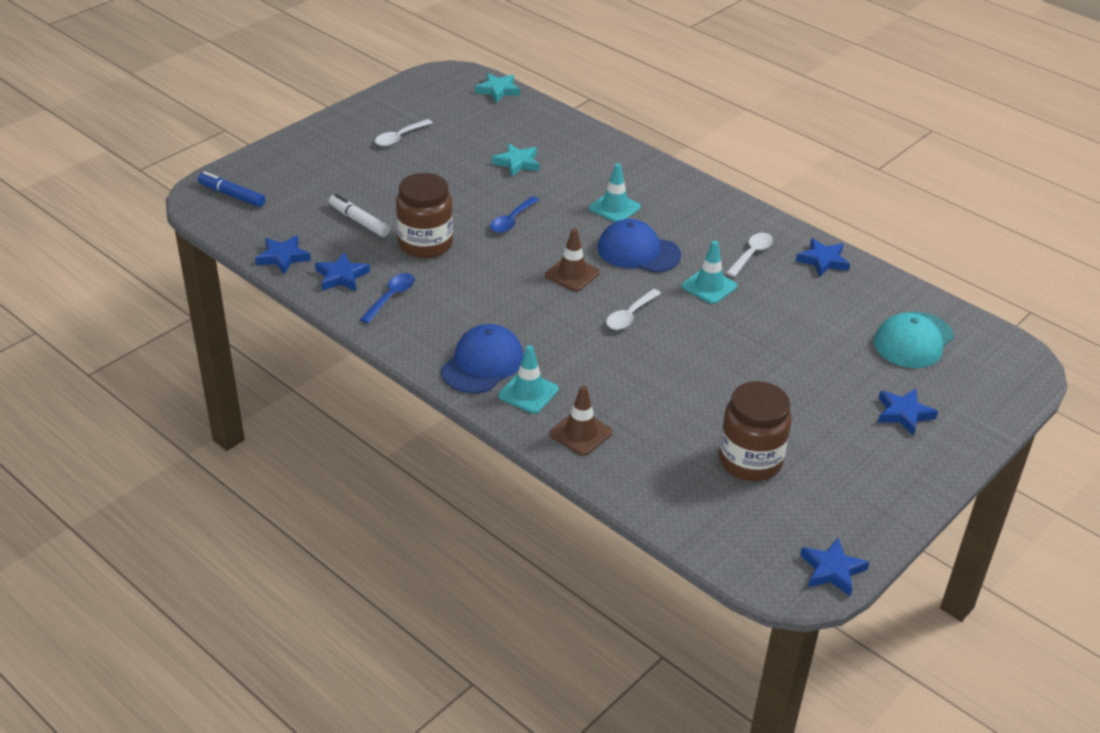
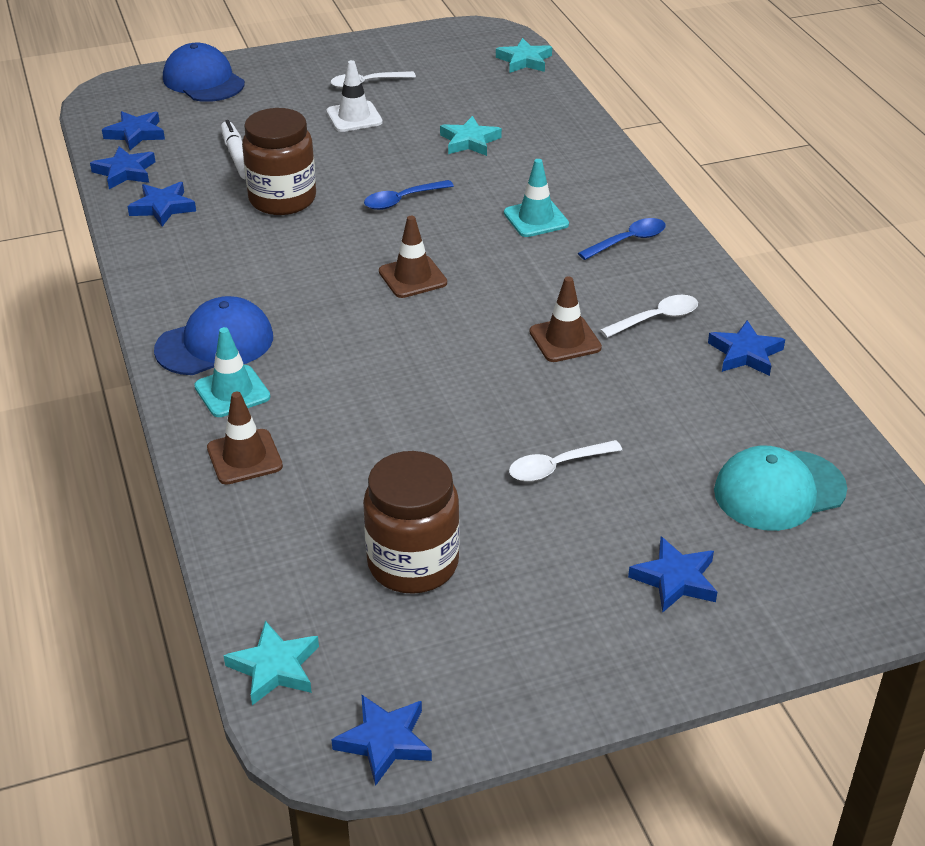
camera: 30 degrees right, 0 degrees up
(232, 195) = (139, 98): blue marker -> none
(259, 225) = (135, 134): none -> blue star
(391, 297) = (190, 243): blue spoon -> blue spoon (628, 241)
(416, 166) = (354, 117): none -> white traffic cone
(630, 315) = (434, 344): white spoon -> white spoon (557, 467)
(638, 251) = (516, 275): blue cap -> blue cap (203, 81)
(709, 286) = (565, 340): turquoise traffic cone -> brown traffic cone
(729, 554) = (275, 667): none -> turquoise star

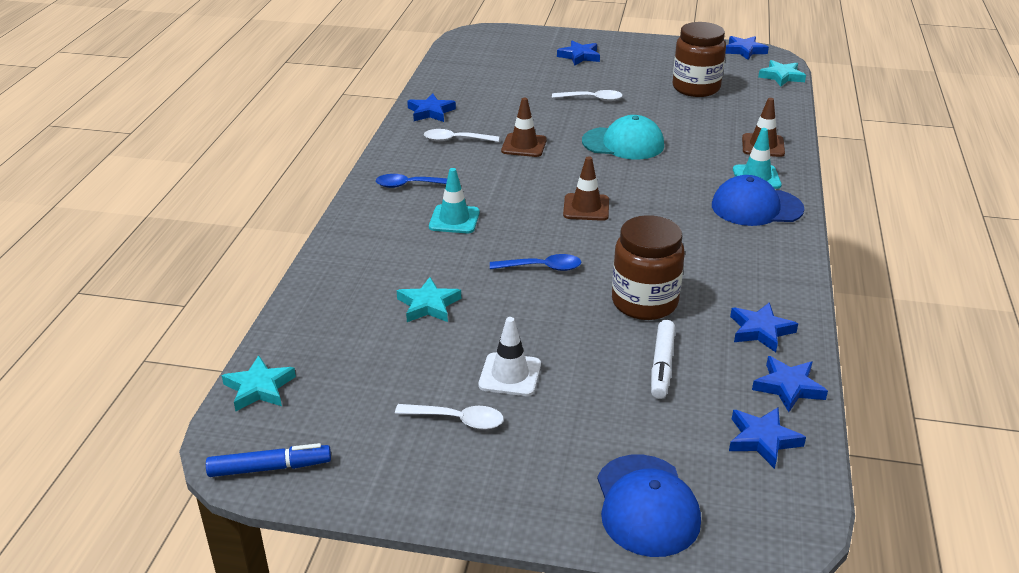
camera: 150 degrees left, 5 degrees down
(460, 32) = (269, 468): none -> blue marker
(779, 490) = (495, 66): turquoise cap -> turquoise cap (623, 143)

